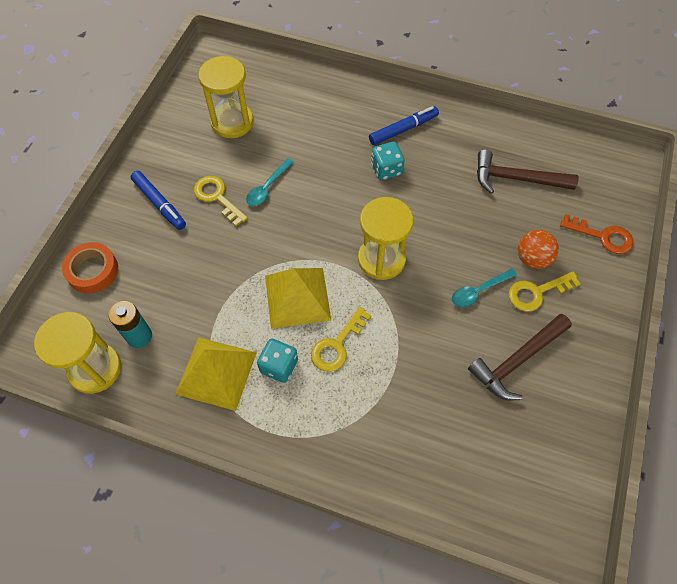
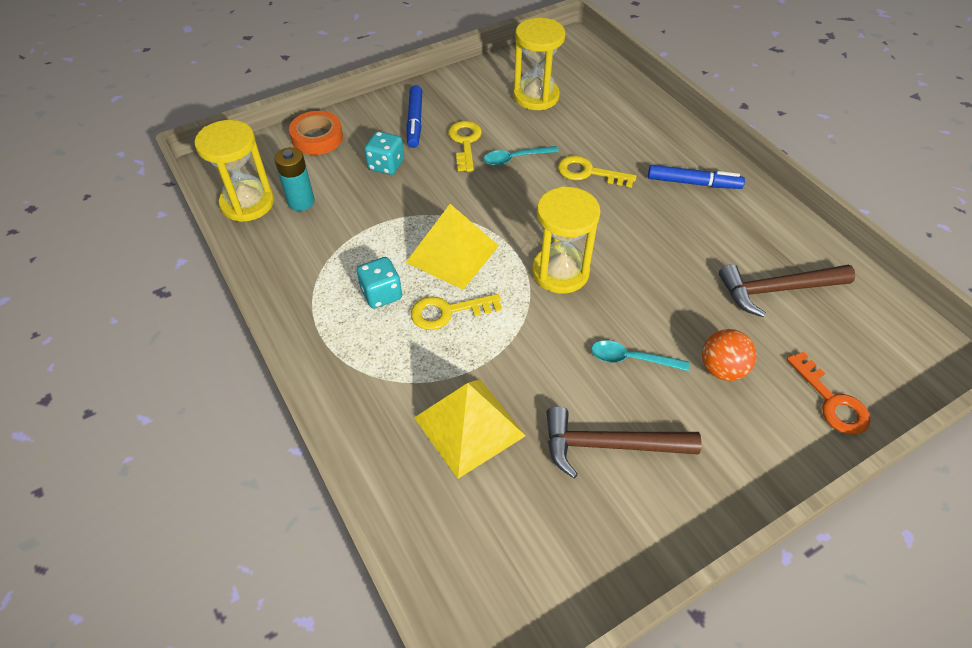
camera: 40 degrees right, 10 degrees down
(216, 372) = (328, 265): yellow pyramid -> yellow pyramid (469, 426)
(386, 170) = (641, 205): turquoise dice -> turquoise dice (386, 165)
(517, 179) = (777, 290): brown hammer -> brown hammer turned 60 degrees counterclockwise
(537, 292) = (695, 401): yellow key -> yellow key (589, 172)

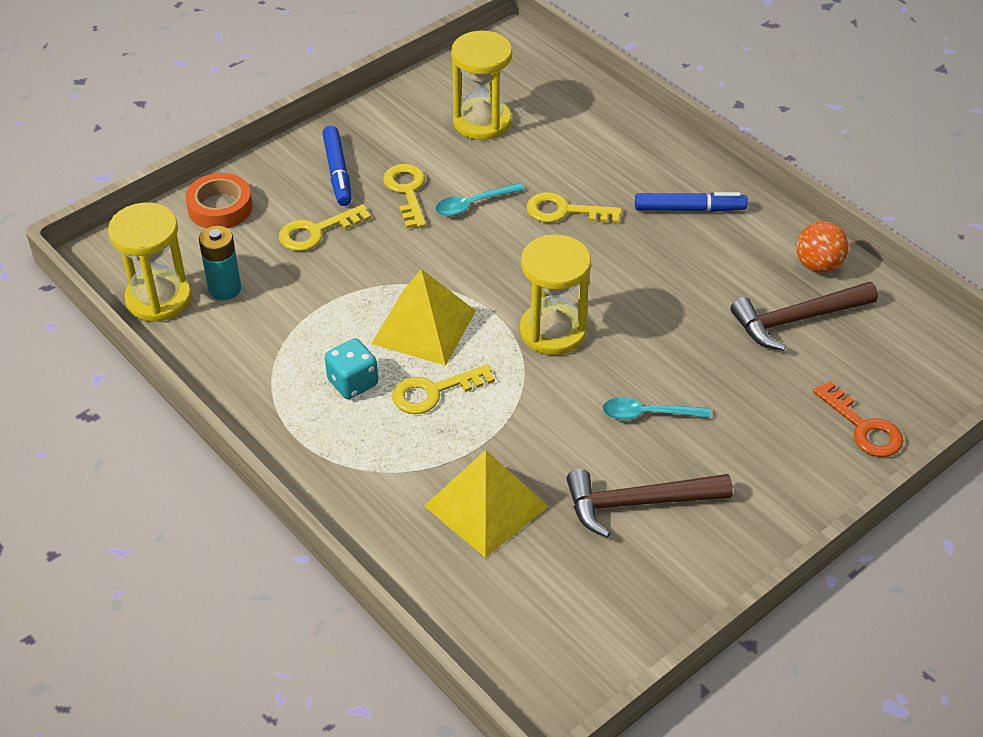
camera: 10 degrees left, 5 degrees down
(386, 165) = (316, 231): turquoise dice -> yellow key
(722, 369) = (746, 411): orange ball -> orange ball (818, 265)

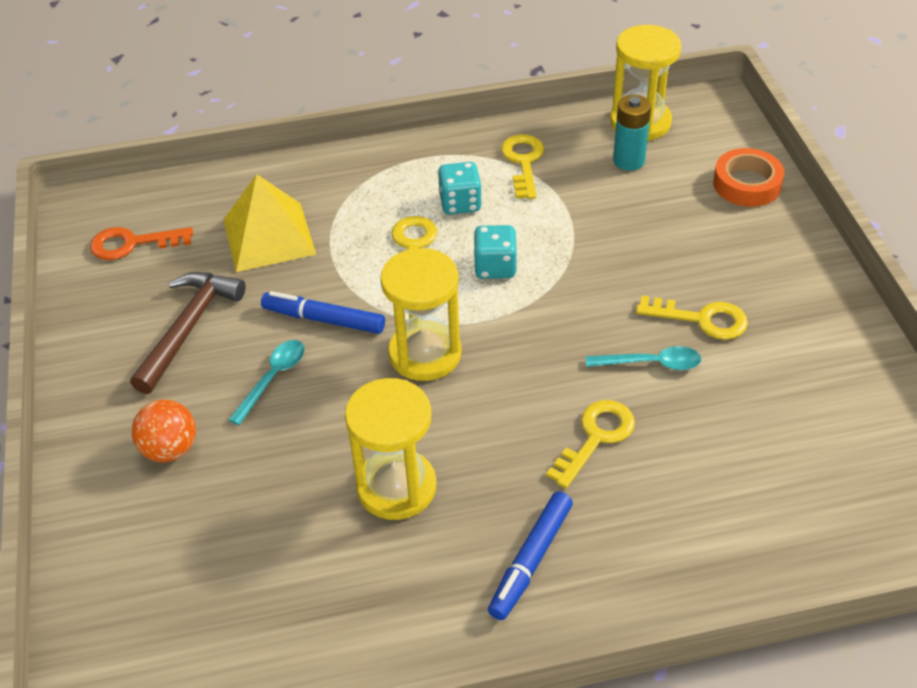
camera: 120 degrees right, 0 degrees up
(316, 231) = (674, 236): yellow key -> yellow key (523, 162)
(337, 171) = (763, 277): blue marker -> blue marker (324, 320)
(424, 327) = (495, 267): yellow pyramid -> turquoise dice
(472, 204) = (651, 363): turquoise spoon -> turquoise spoon turned 90 degrees clockwise
(482, 122) = (799, 426): yellow hourglass -> yellow hourglass (396, 487)
(797, 319) = (290, 571): brown hammer -> none
(818, 265) = (353, 644): orange ball -> orange ball (170, 449)
(863, 427) = (114, 543): orange key -> orange key (132, 244)

